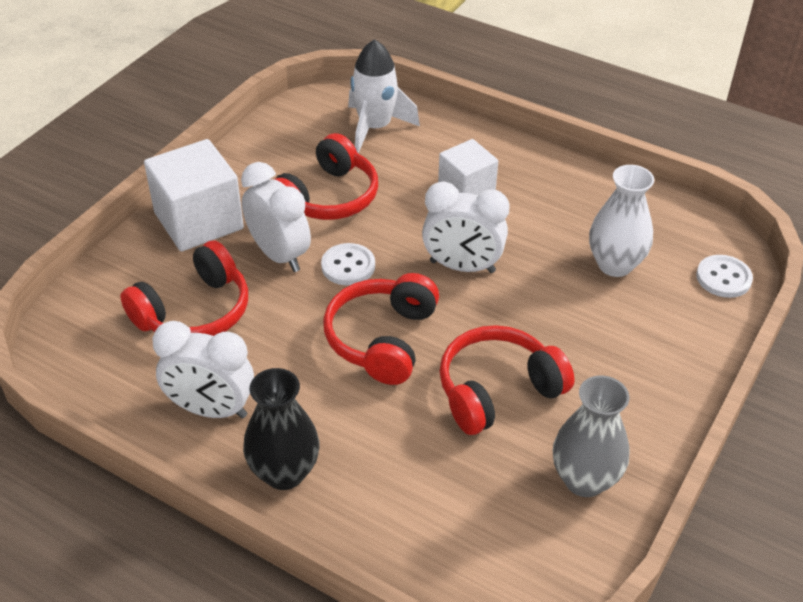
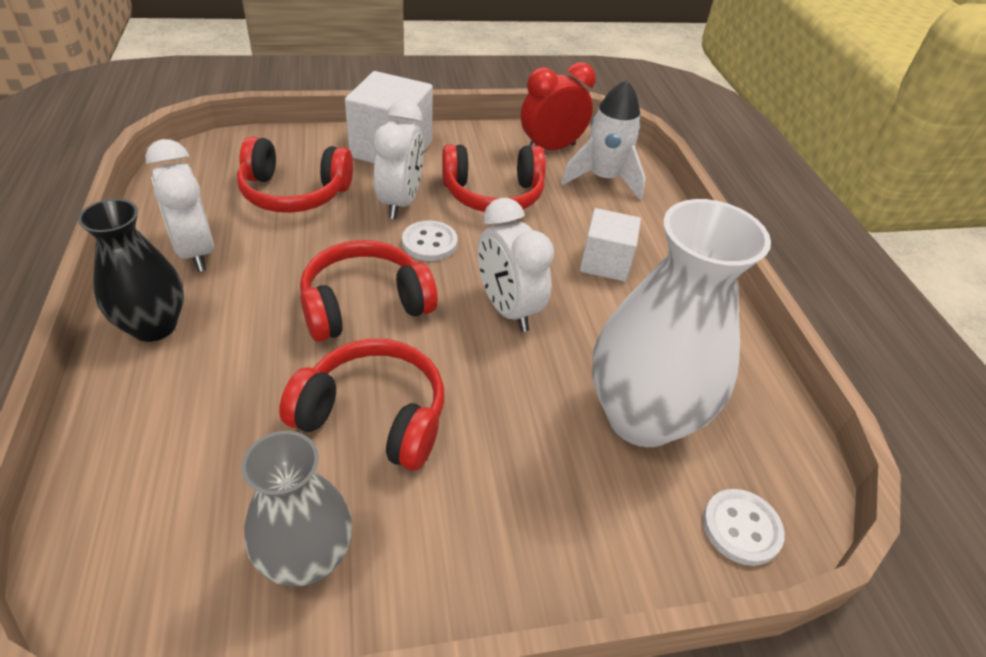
camera: 45 degrees right, 0 degrees up
(305, 130) = (550, 148): none -> red clock
(615, 265) = (642, 417): white vase -> white vase, size x1.63

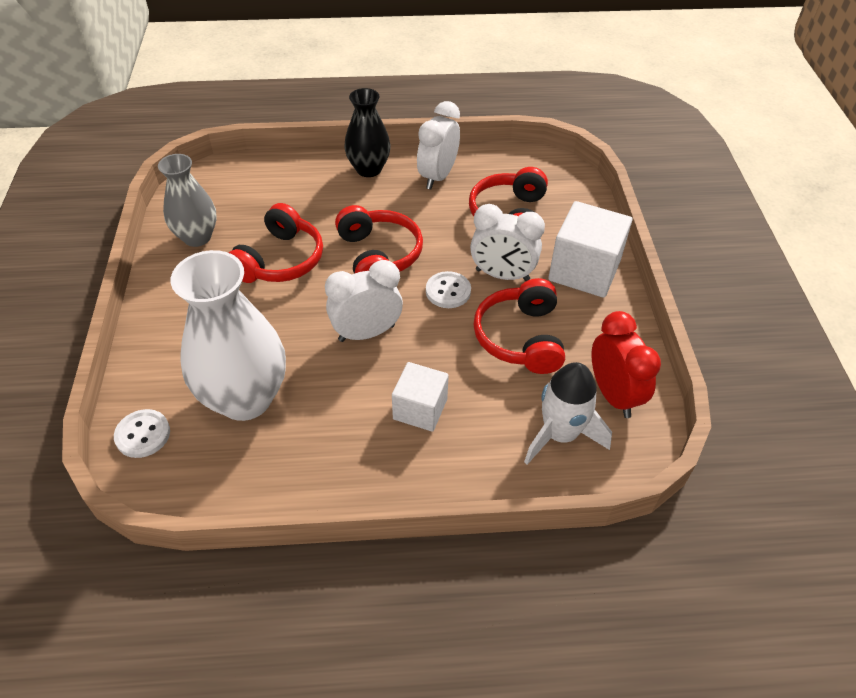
camera: 100 degrees right, 5 degrees up
(196, 251) = (437, 176): white clock -> white clock turned 45 degrees counterclockwise

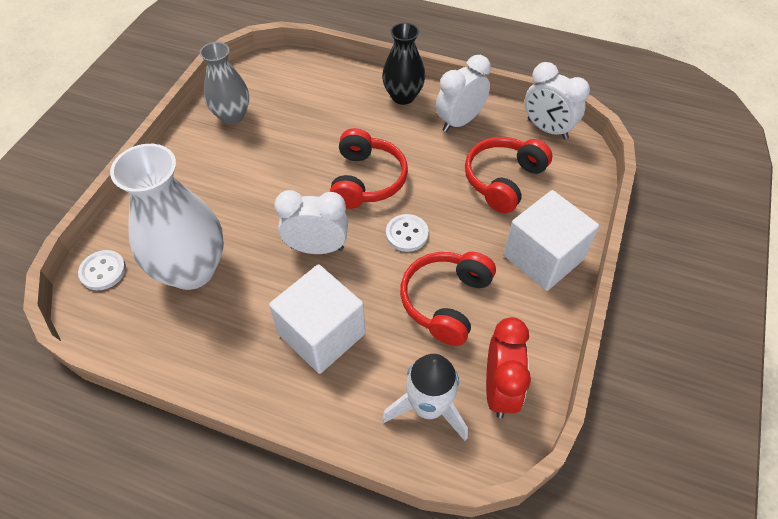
camera: 25 degrees right, 5 degrees up
(280, 260) = (284, 157): red headphones -> none
(420, 409) = (322, 334): white cube -> white cube, size x1.58
(502, 275) = (464, 235): white clock -> white clock (547, 129)

